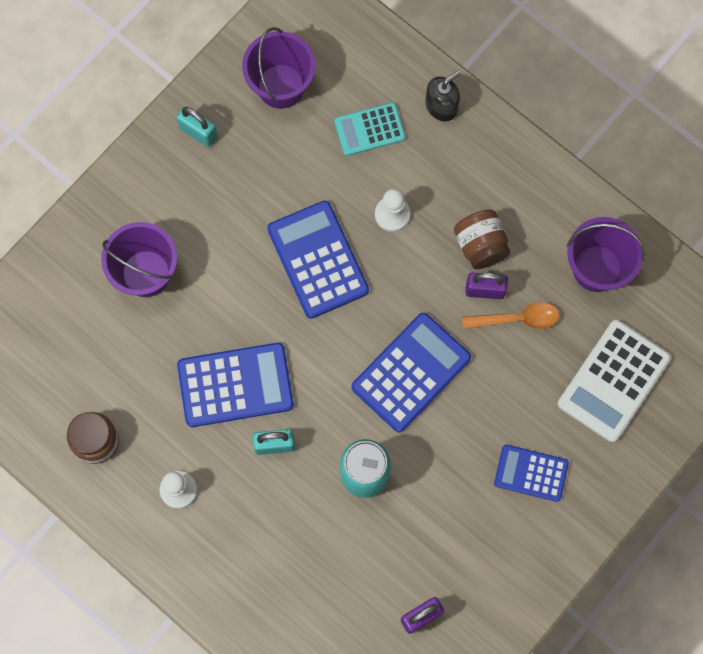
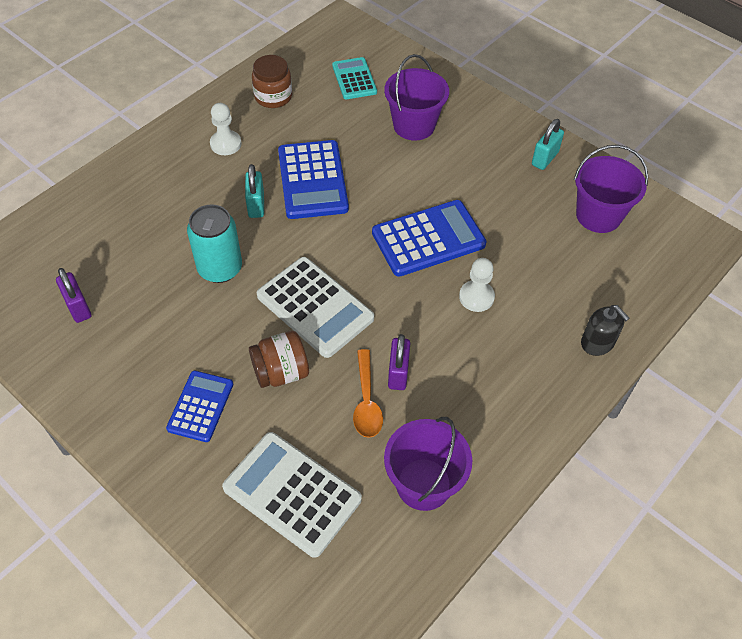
camera: 90 degrees right, 20 degrees down
(369, 129) = (564, 281): turquoise calculator -> turquoise calculator (354, 79)
(411, 372) = (315, 307): blue calculator -> white calculator
(480, 245) = (446, 371): brown jar -> brown jar (281, 372)

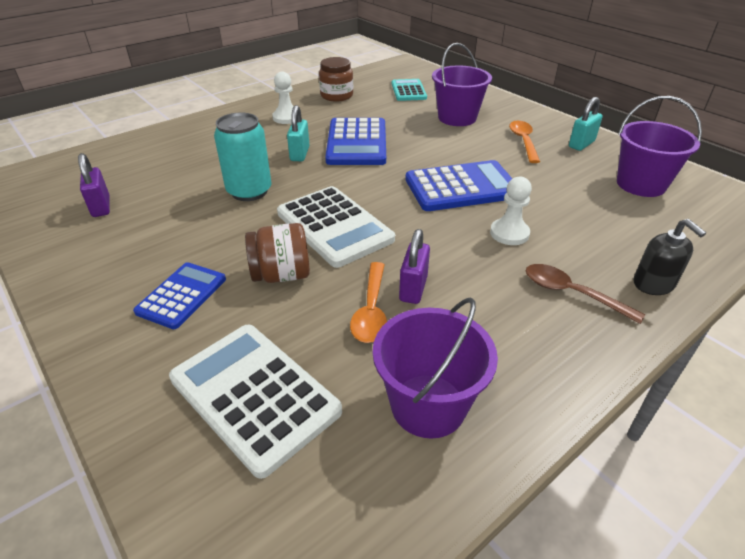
camera: 10 degrees right, 15 degrees down
(486, 160) = (523, 141): none -> orange spoon
(530, 362) = (571, 293): none -> brown spoon

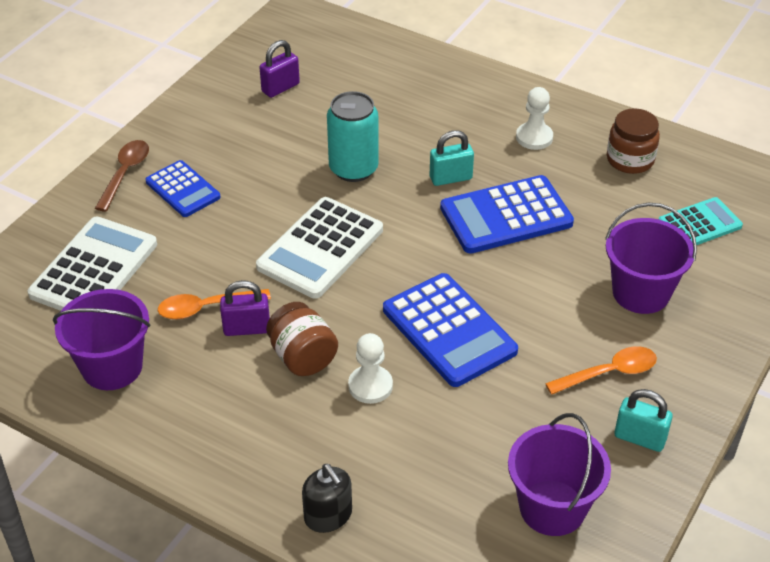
camera: 70 degrees right, 5 degrees up
(182, 295) = (183, 189): blue calculator -> blue calculator turned 45 degrees clockwise
(281, 275) = (231, 237): brown jar -> brown jar (302, 357)
(571, 293) = (284, 446): brown spoon -> brown spoon (125, 173)
(653, 284) = (328, 515): black soap dispenser -> black soap dispenser turned 75 degrees counterclockwise

